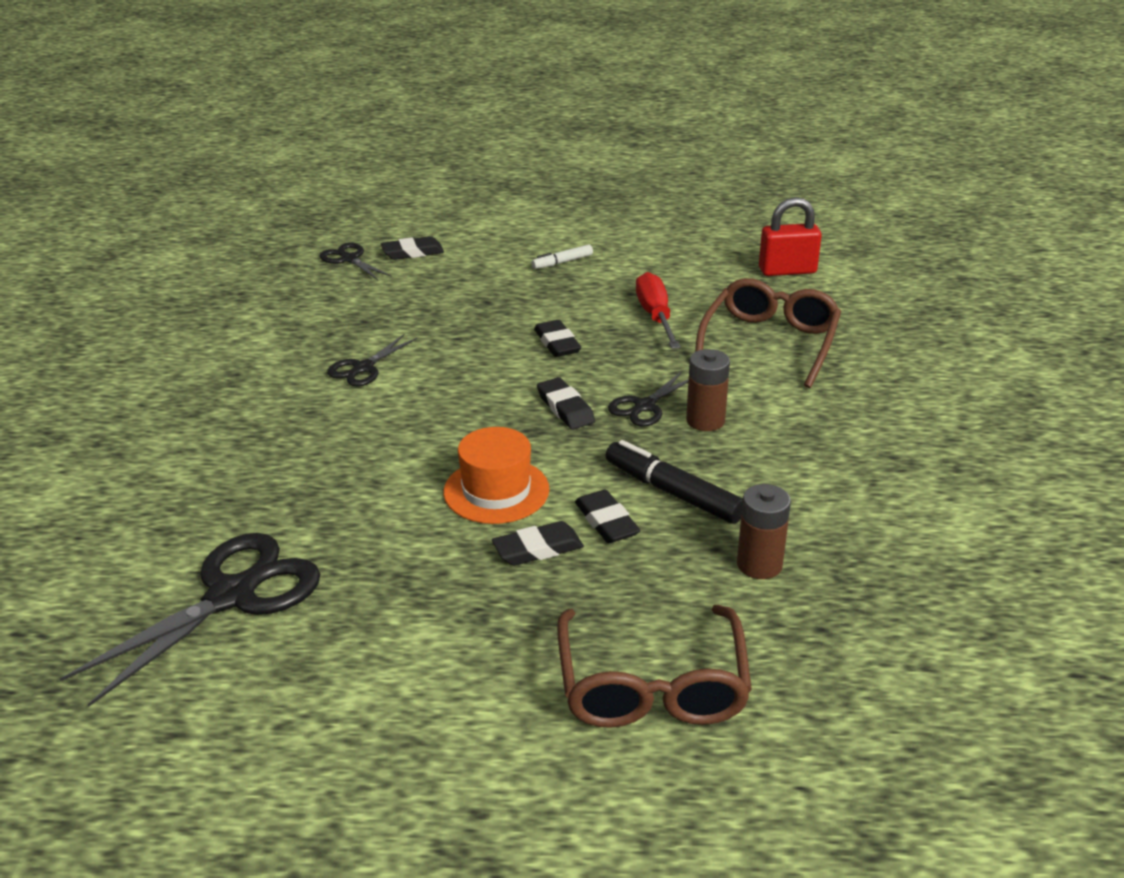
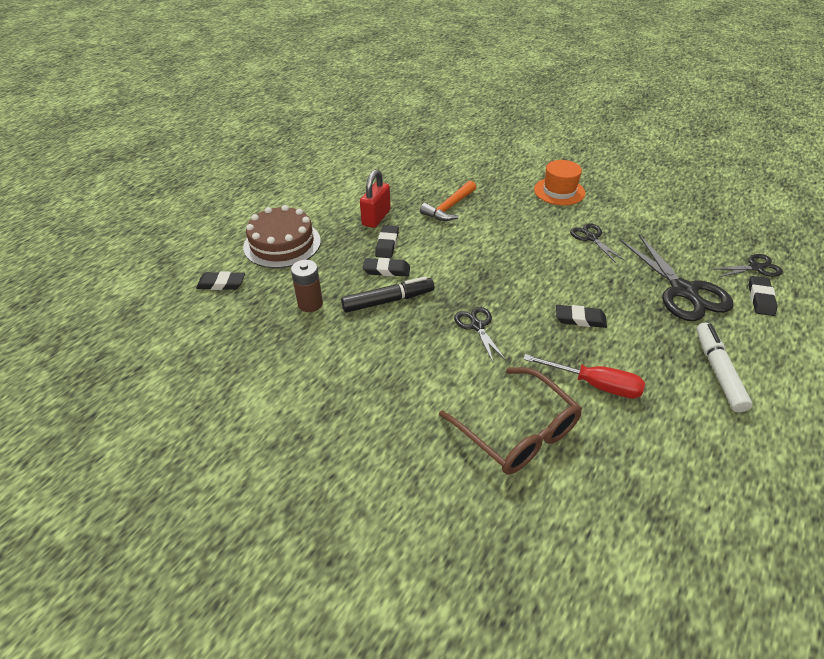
camera: 120 degrees right, 10 degrees up
(232, 596) = (428, 171): black scissors -> black scissors (683, 291)
(367, 520) = (449, 208): none -> orange hammer
(496, 491) = (440, 246): orange hat -> orange hat (559, 191)
(562, 262) = (718, 371): white marker -> white marker, size x1.78
(565, 408) = (498, 294): black eraser -> black eraser (221, 284)
(652, 684) = (282, 244): brown glasses -> brown cake
(705, 421) = (442, 344): brown battery -> none
(787, 271) = (647, 526): red padlock -> red padlock (376, 218)

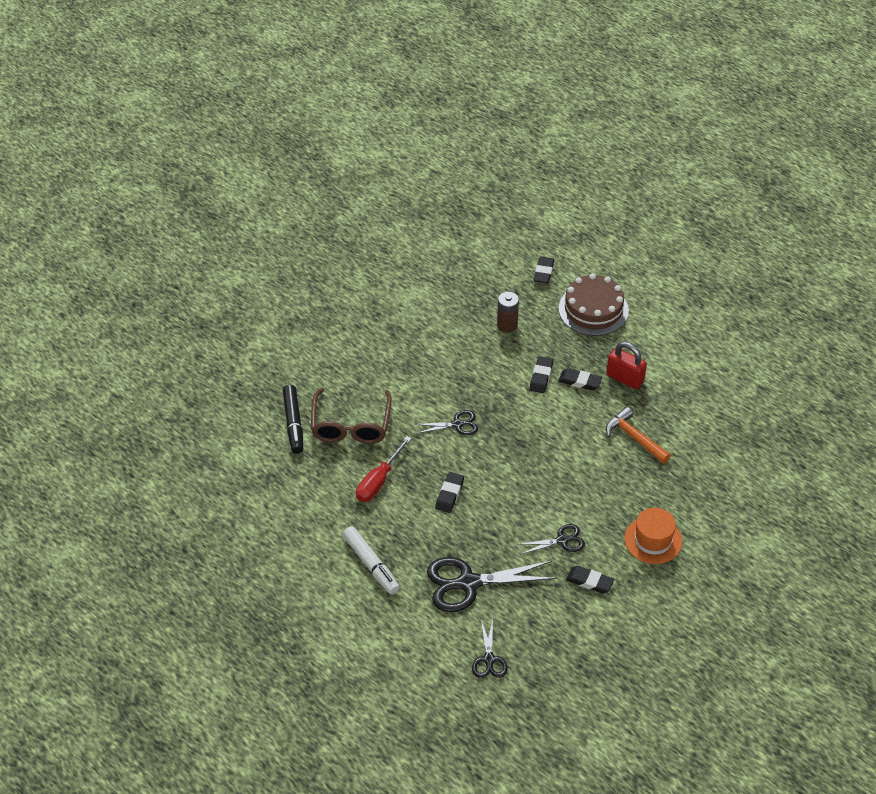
camera: 100 degrees right, 5 degrees up
(388, 301) = (500, 373): black marker -> black marker (293, 423)
(516, 431) = (351, 425): brown glasses -> brown glasses turned 60 degrees counterclockwise
(718, 371) = (371, 564): white marker -> white marker turned 45 degrees clockwise
(760, 298) = (445, 639): black eraser -> black eraser (589, 581)

